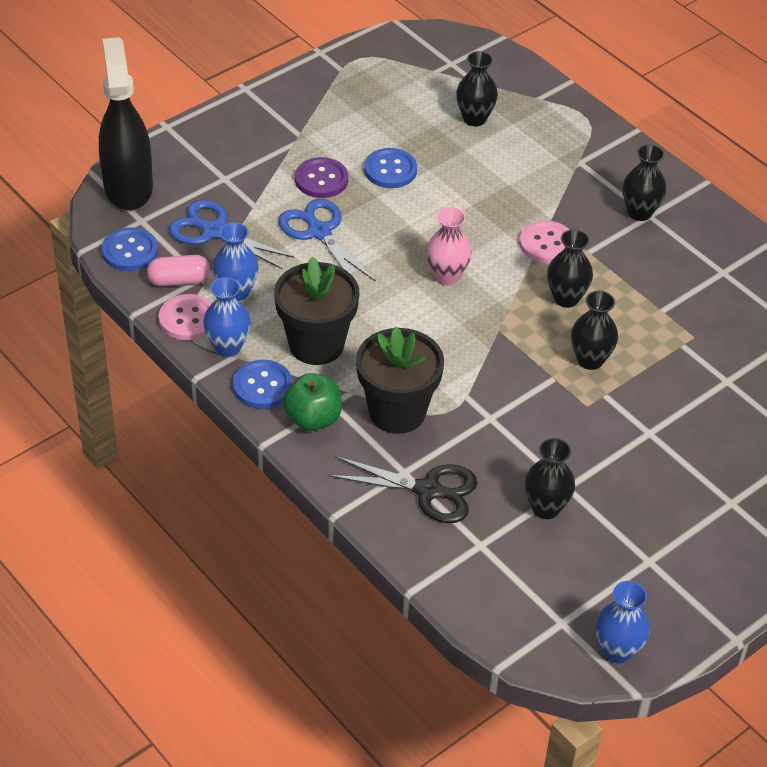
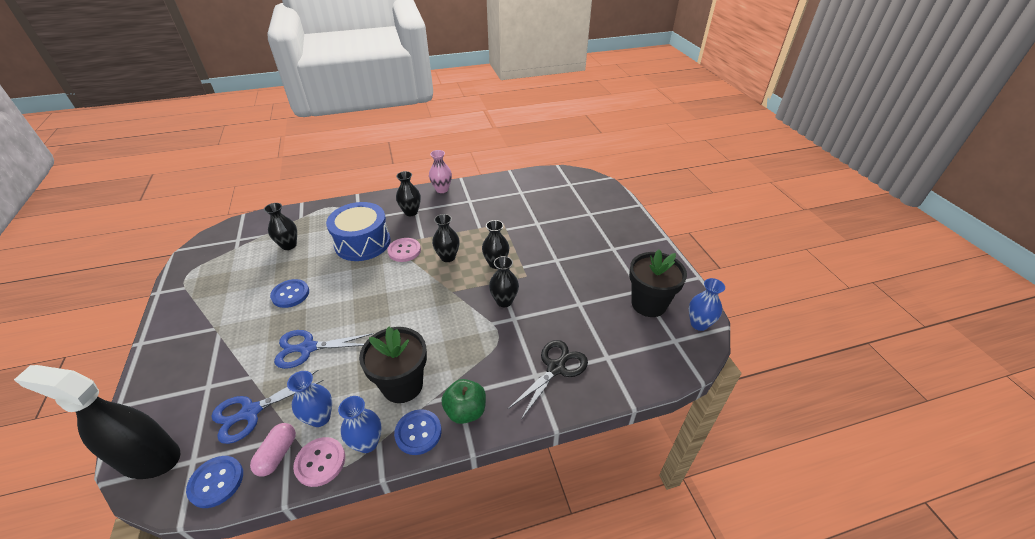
camera: 65 degrees left, 5 degrees down
(321, 179) = (264, 331): purple button -> none
(397, 412) = (485, 361): black flower pot -> black flower pot (648, 304)
(446, 276) = (395, 299): pink vase -> pink vase (442, 189)
(532, 191) = (362, 242): none -> blue drum
(546, 508) = (591, 318): black vase -> black vase (504, 301)

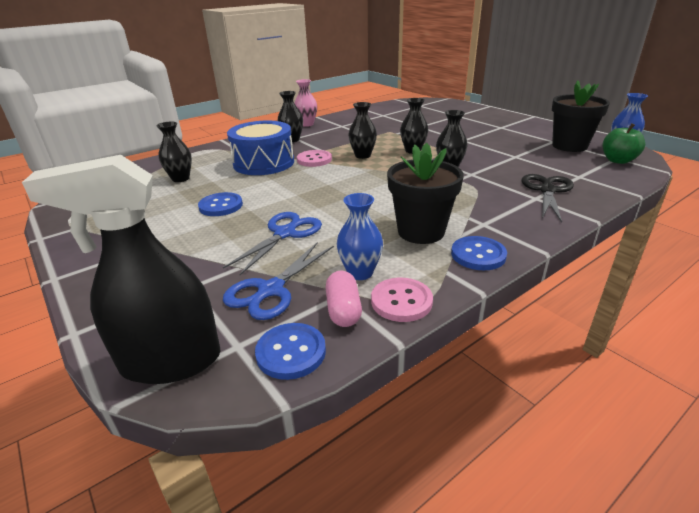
camera: 20 degrees left, 10 degrees down
(307, 348) = (285, 233): blue scissors -> blue scissors turned 150 degrees clockwise
(367, 443) = (435, 275): blue vase -> none
(465, 411) = (504, 231): green apple -> green apple (618, 160)

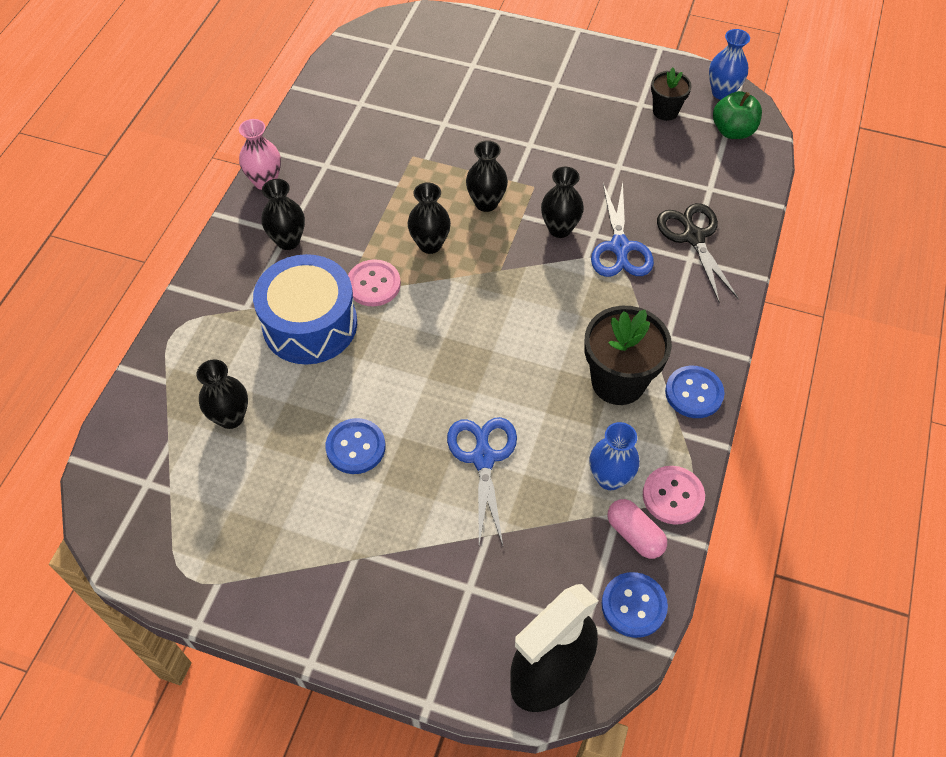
camera: 35 degrees left, 25 degrees up
(270, 290) = (550, 548): blue scissors -> blue scissors (620, 248)
(569, 146) = (665, 111): black flower pot -> black flower pot, size x0.57

